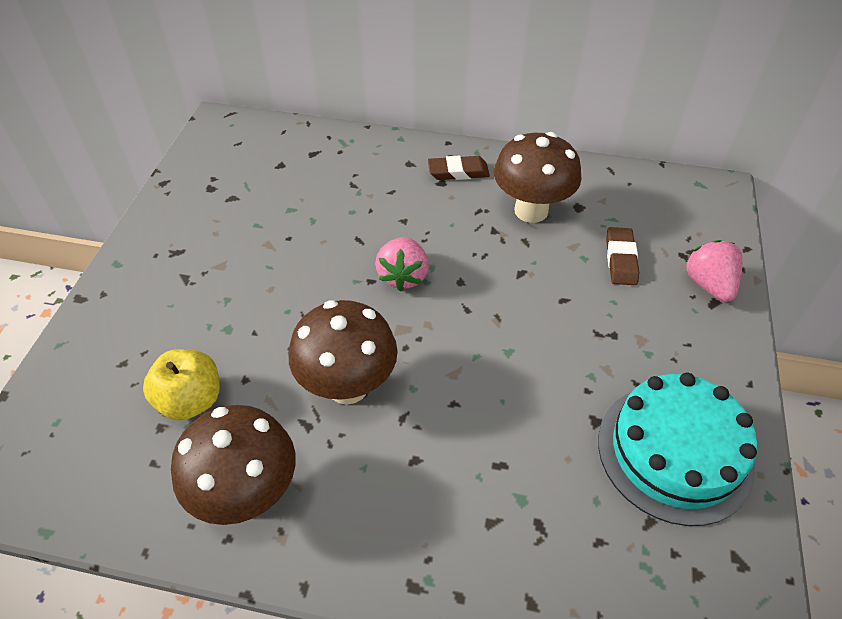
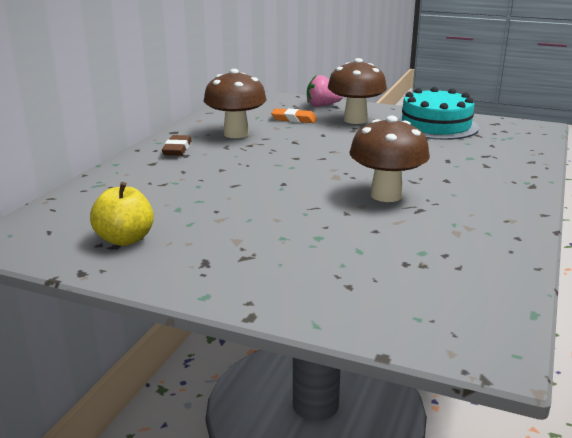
camera: 80 degrees left, 25 degrees down
(191, 400) = (395, 252): yellow apple -> yellow apple (125, 239)
(247, 495) = (481, 230): brown mushroom -> brown mushroom (355, 120)
(403, 276) = (283, 173): pink strawberry -> none
(620, 259) = (294, 119): brown eraser -> orange eraser

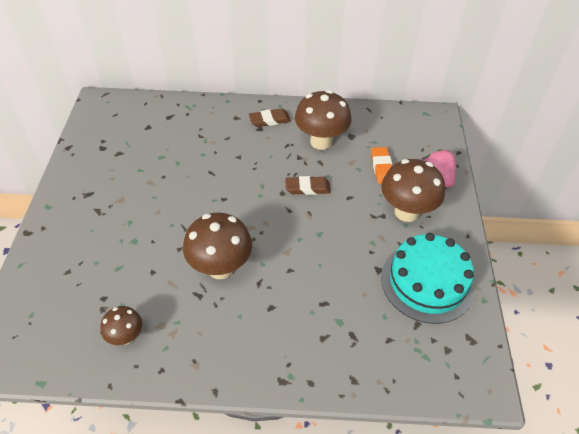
camera: 70 degrees right, 25 degrees up
(125, 239) = (111, 149): yellow apple -> none
(298, 147) = (307, 188): none -> brown eraser
(469, 253) = (126, 337): none -> brown mushroom

